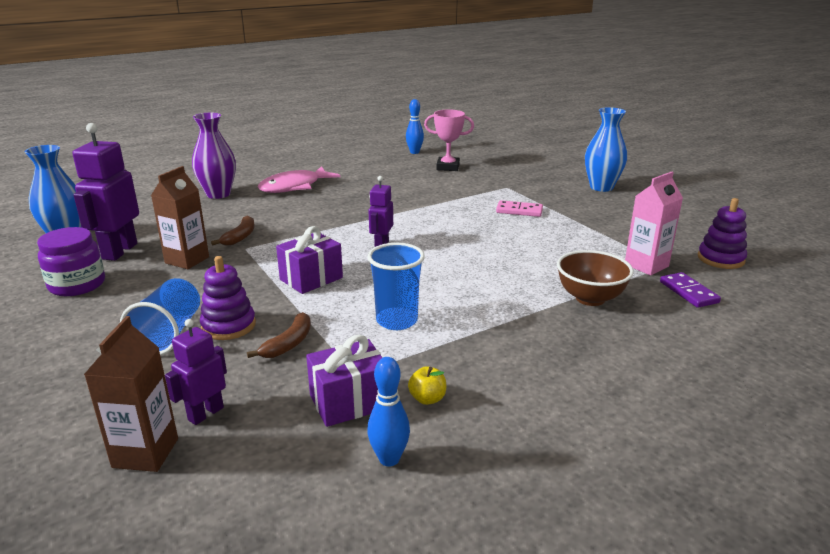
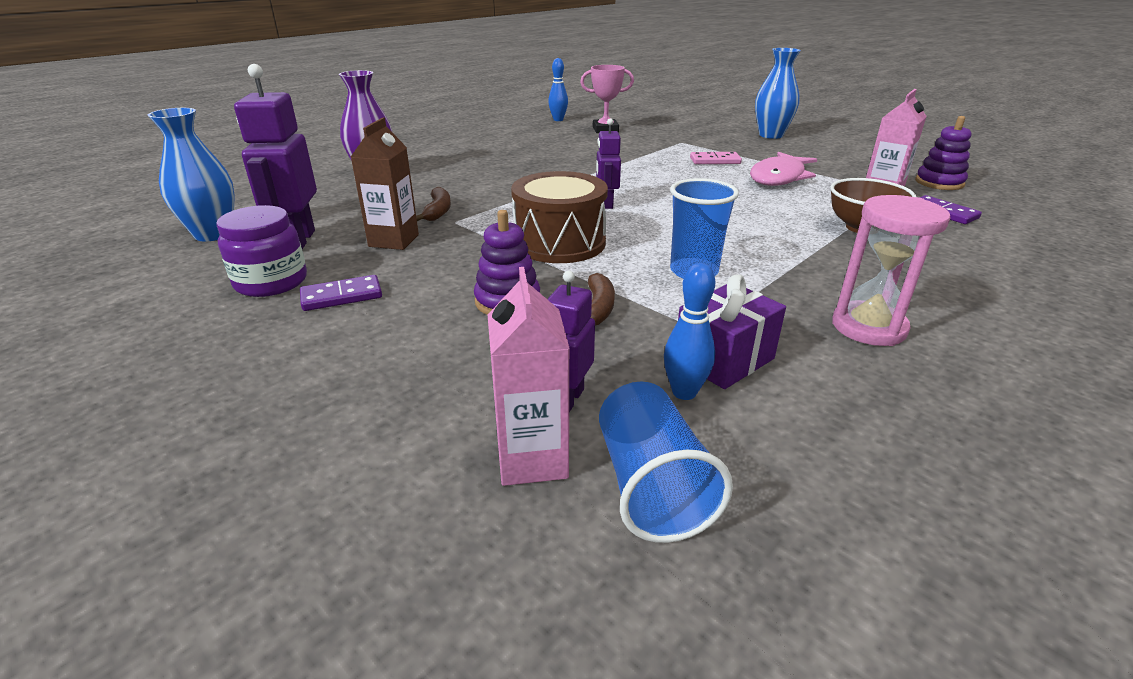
camera: 15 degrees left, 5 degrees up
(115, 304) = (342, 296): none -> purple domino
(145, 453) = (532, 459): brown carton -> pink carton
(168, 334) = (440, 320): blue cup -> blue cup (651, 486)
(294, 187) = (457, 159): pink fish -> pink fish (779, 177)
(311, 279) = (559, 243): purple gift -> brown drum
(389, 459) = (827, 411): blue bowling pin -> blue bowling pin (684, 392)
(427, 399) = (803, 342): yellow apple -> none
(496, 394) = (868, 327): none -> pink hourglass

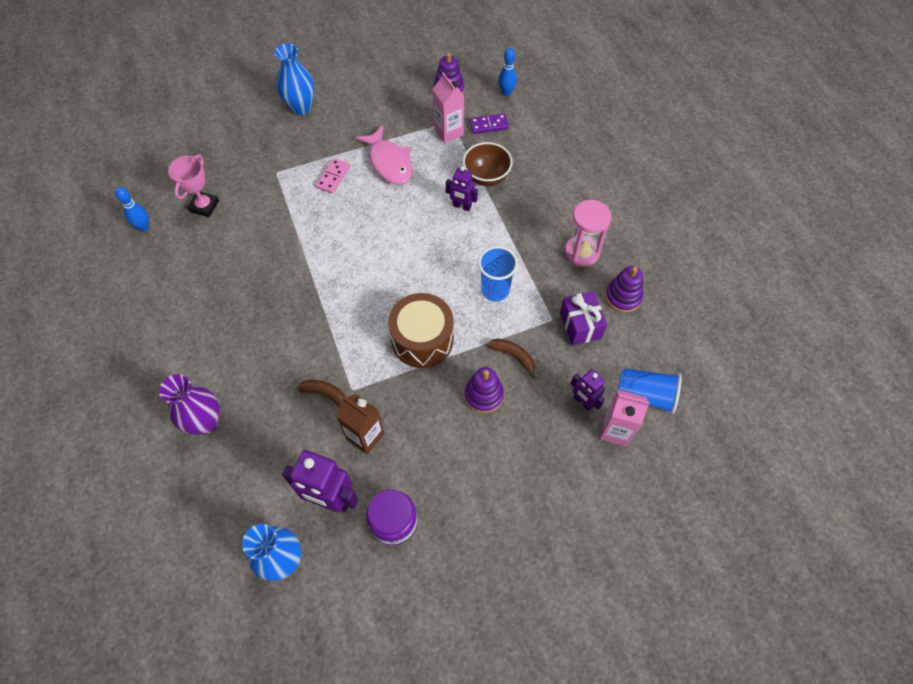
camera: 65 degrees left, 30 degrees up
(342, 296) = (435, 482): purple domino -> none
(606, 204) = (375, 285): purple robot -> purple robot (461, 206)
(684, 392) = (597, 354): blue bowling pin -> blue bowling pin (506, 92)
(846, 395) = (623, 297): none -> purple stacking toy

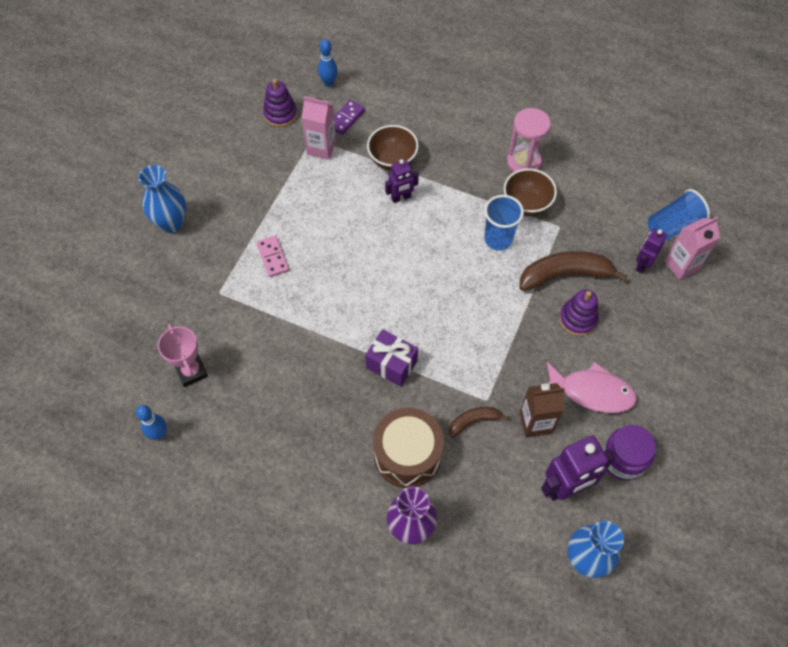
camera: 45 degrees left, 0 degrees up
(389, 162) = (304, 209): pink fish -> pink fish (591, 392)
(422, 339) = (491, 319): brown drum -> brown drum (407, 454)
(513, 356) = (565, 274): brown banana -> brown banana, size x1.87
(546, 284) = (526, 205): none -> brown bowl
(580, 325) = (581, 214): purple gift -> purple gift (391, 364)
(583, 402) = (642, 265): purple robot -> purple robot turned 120 degrees clockwise
(623, 297) = (585, 171): purple stacking toy -> none

